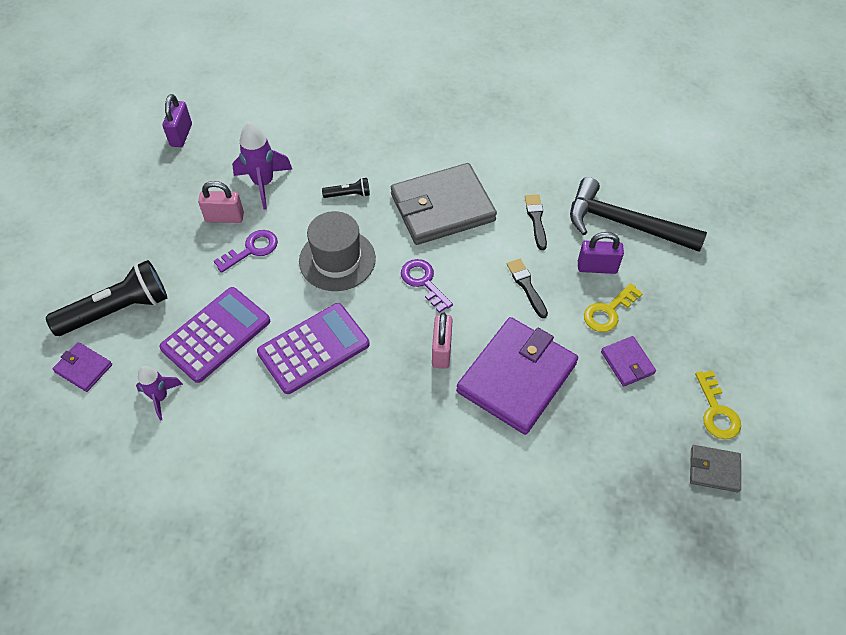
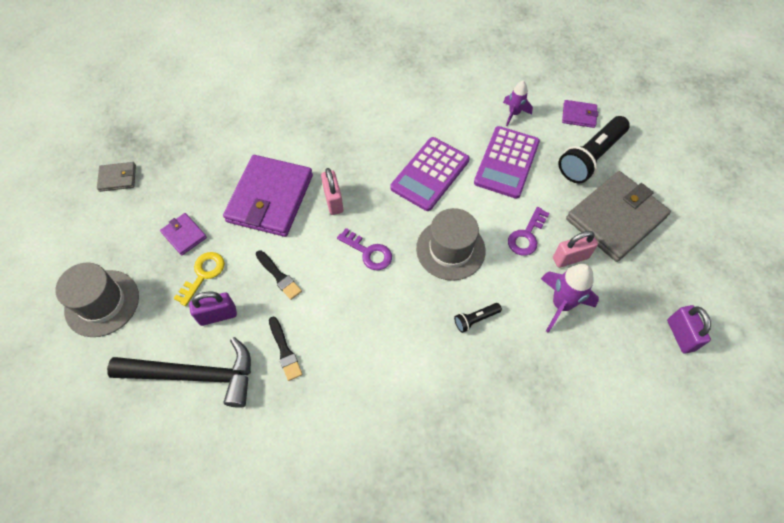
camera: 160 degrees right, 5 degrees up
(442, 207) = (380, 334): grey wallet -> grey wallet (615, 218)
(716, 411) = (112, 218): yellow key -> none
(720, 314) = (102, 303): none -> grey hat

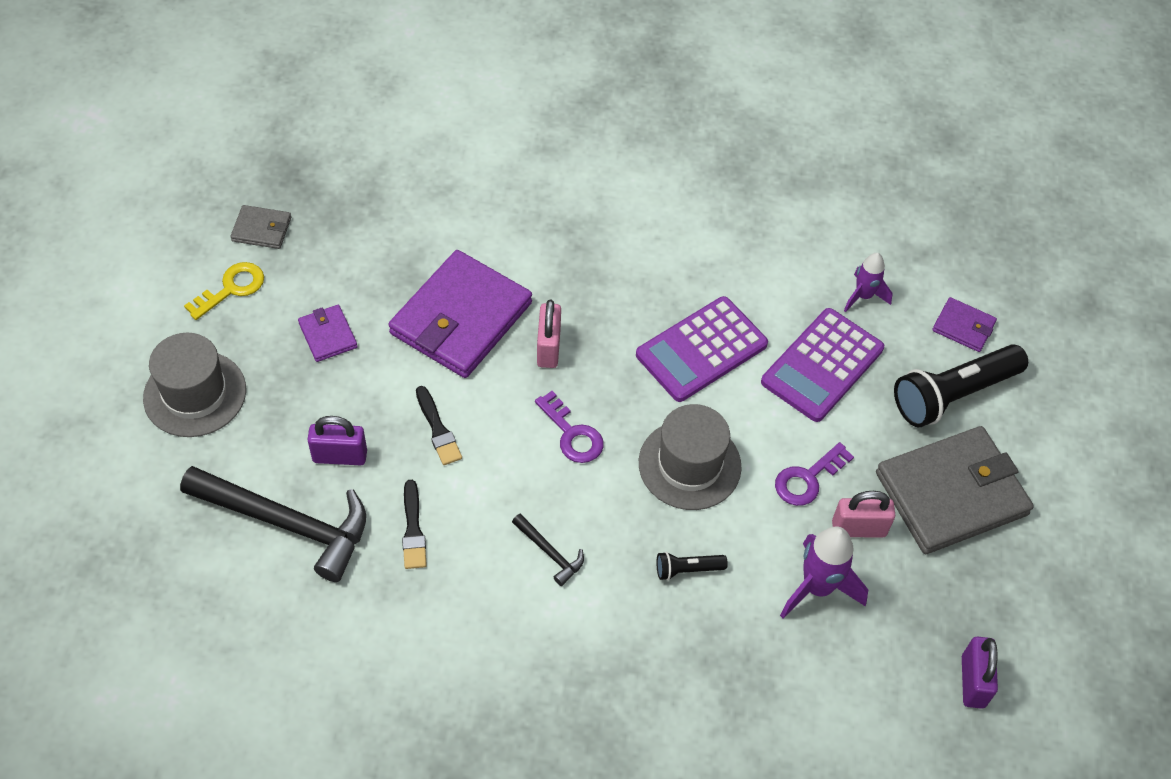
camera: 15 degrees right, 5 degrees down
(203, 274) = (337, 396): yellow key -> yellow key (231, 288)
(382, 337) = (549, 553): none -> black hammer

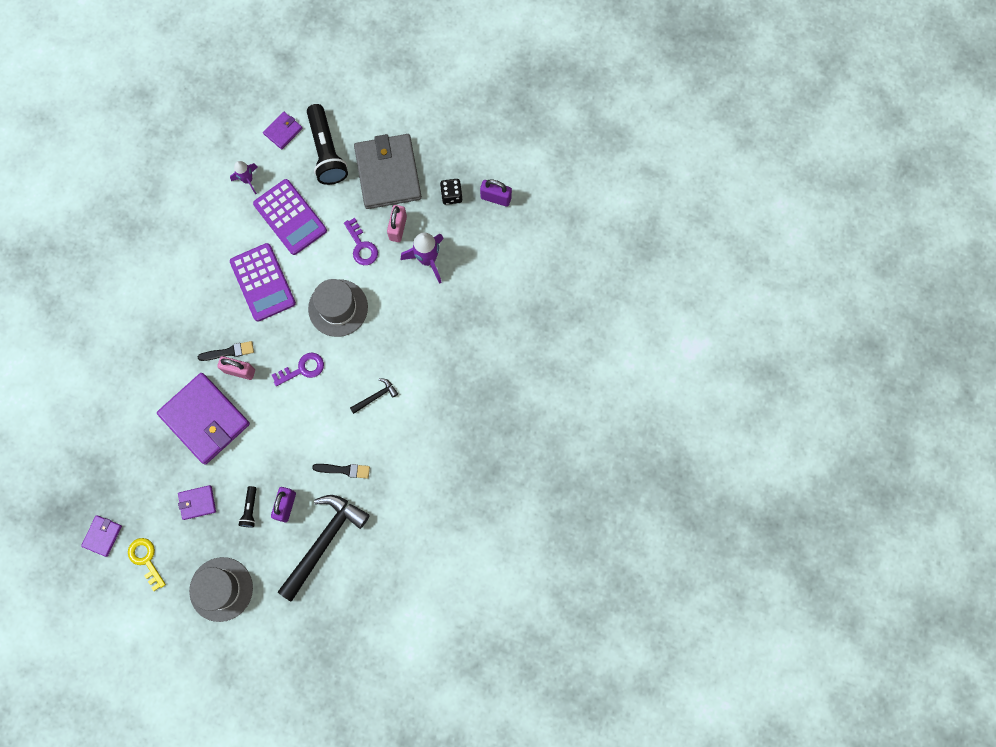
camera: 75 degrees left, 20 degrees up
(261, 229) = (102, 536): grey wallet -> purple wallet
(438, 429) = (281, 446): black brush -> black brush (229, 352)
(687, 569) = (402, 324): black flashlight -> black flashlight (250, 509)
(949, 604) = (451, 195): none -> black dice

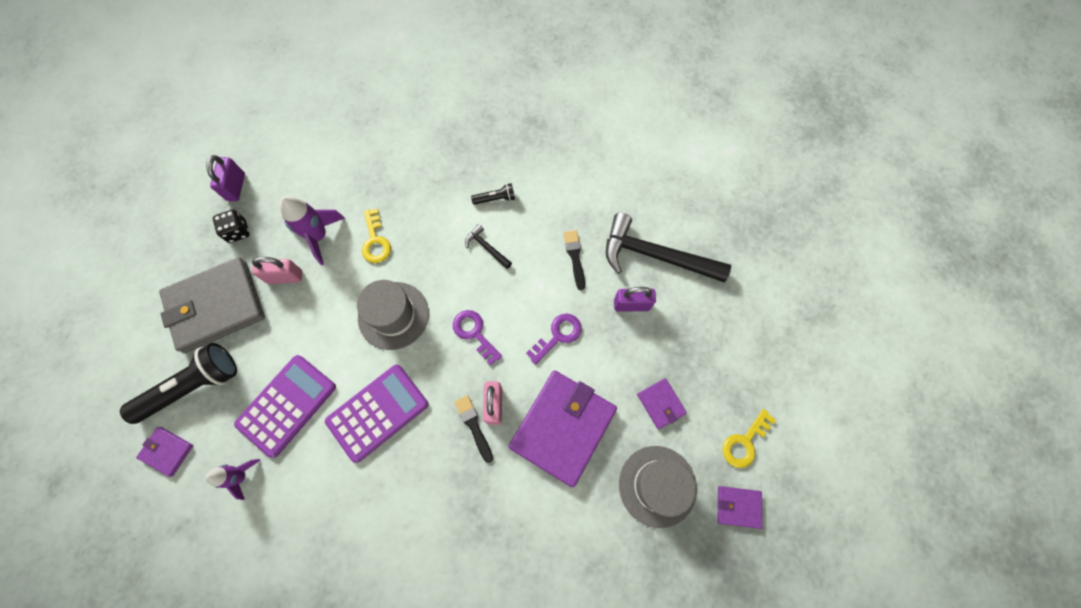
camera: 105 degrees left, 5 degrees down
(221, 589) = (743, 346): grey hat -> grey hat (657, 486)
(250, 509) = (648, 342): black flashlight -> black flashlight (495, 198)
(361, 246) = (313, 310): purple key -> purple key (558, 335)
(409, 305) = (375, 241): none -> yellow key

